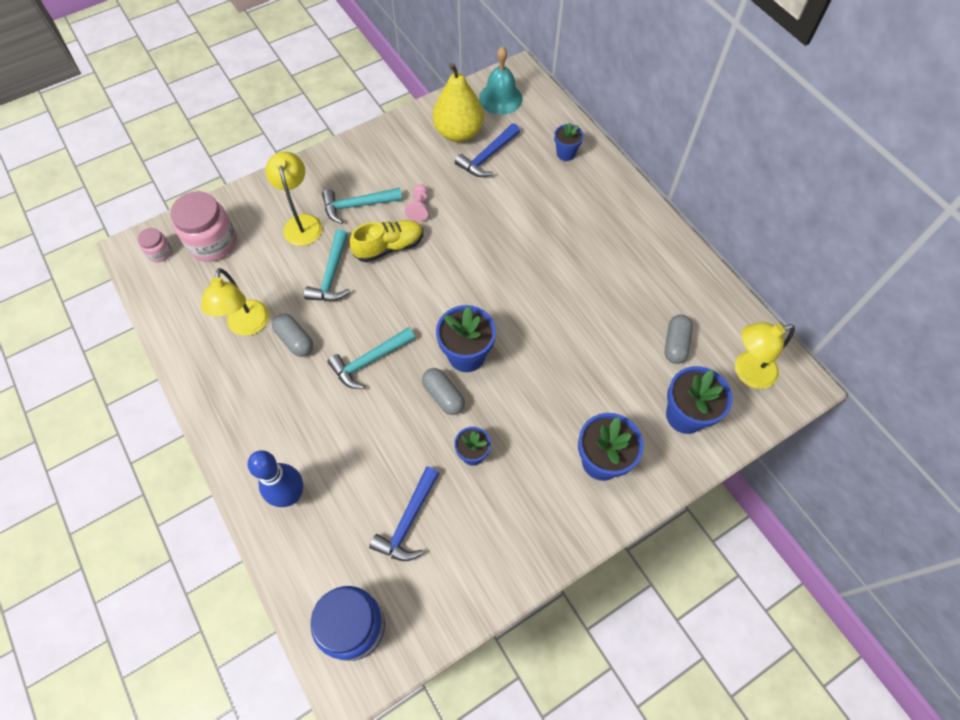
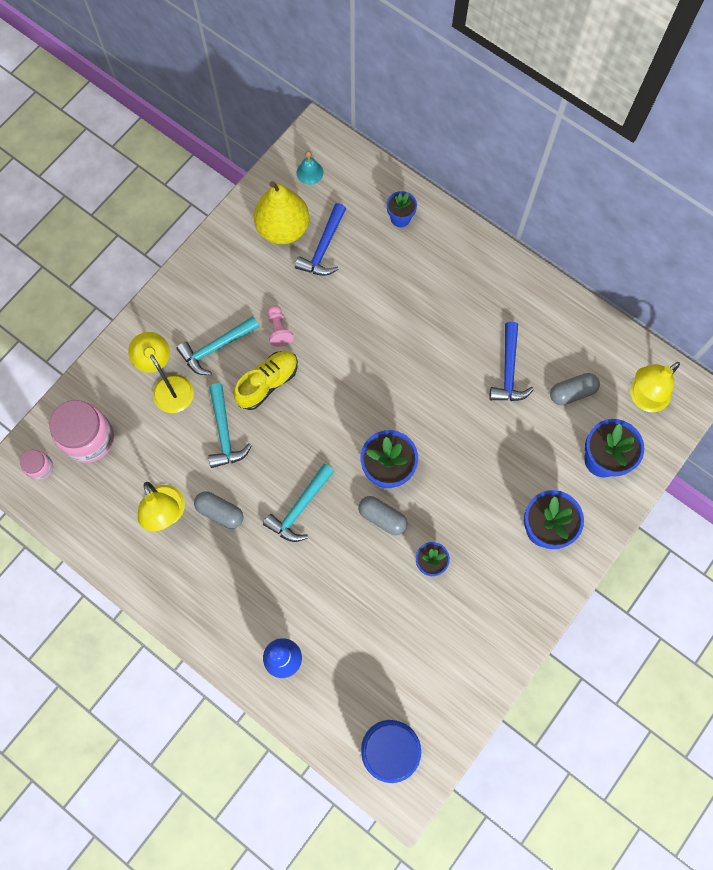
camera: 20 degrees left, 10 degrees up
(408, 521) = (398, 644): blue hammer -> blue hammer (509, 370)
(500, 98) = (309, 172): turquoise bell -> turquoise bell, size x0.57
(675, 344) = (572, 392): grey capsule -> grey capsule turned 75 degrees clockwise

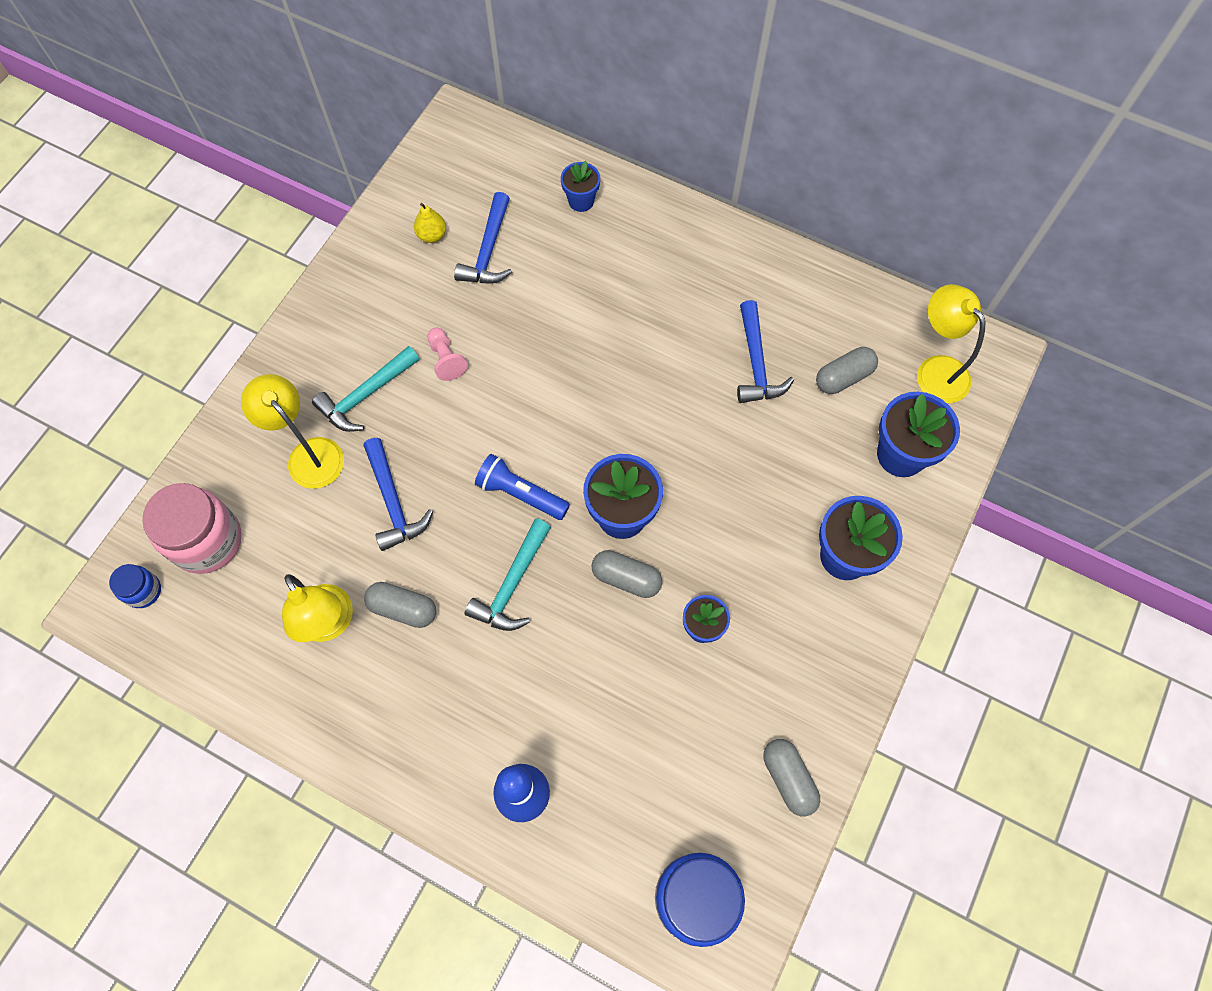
camera: 10 degrees left, 5 degrees down
(40, 468) = (143, 591): pink jar -> blue jar
(224, 432) = (393, 502): turquoise hammer -> blue hammer
(267, 383) = (442, 429): yellow shoe -> none
(283, 228) = (432, 235): yellow pear -> yellow pear, size x0.44
(309, 172) = (455, 164): turquoise bell -> none
(317, 442) = (520, 493): none -> blue flashlight
(470, 680) = (788, 778): none -> grey capsule
(643, 398) = (935, 370): yellow lamp -> yellow lamp turned 105 degrees clockwise

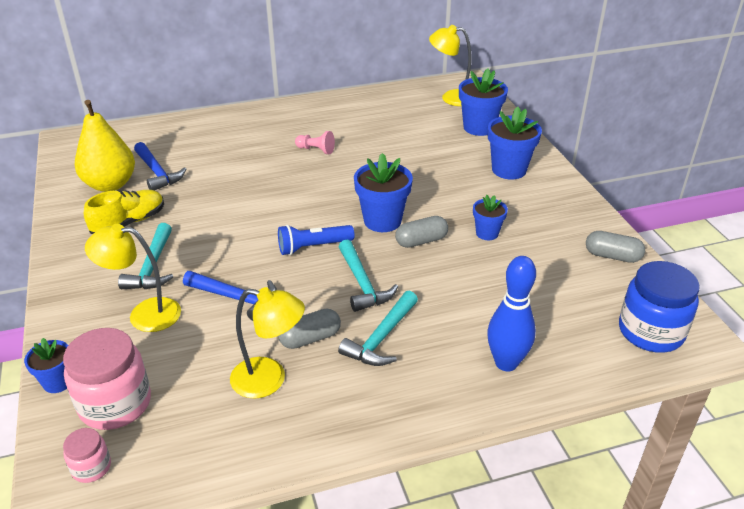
camera: 45 degrees left, 30 degrees down
(143, 591) = (91, 467): blue jar -> pink jar
(399, 312) = (129, 222): none -> yellow shoe
(432, 235) = (110, 184): yellow pear -> yellow pear, size x2.25
(446, 359) = (188, 224): pink pawn -> pink pawn (316, 150)
(458, 665) = (382, 338): none -> turquoise hammer
(581, 201) = (190, 131): blue flower pot -> blue flower pot (58, 382)
(756, 363) = (368, 136): blue hammer -> none
(843, 377) = (415, 119): grey capsule -> none

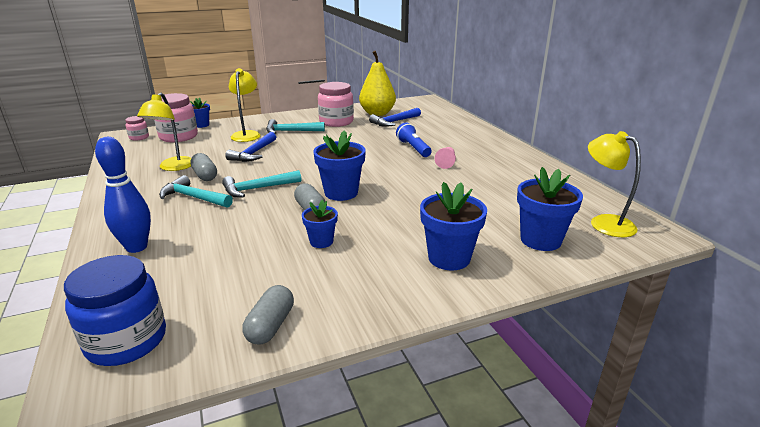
camera: 85 degrees right, 10 degrees down
(129, 222) = (336, 122): yellow shoe -> pink jar
(313, 247) = (306, 170): blue flashlight -> blue flashlight (413, 148)
(451, 97) = (604, 222): yellow lamp -> yellow lamp turned 45 degrees counterclockwise

